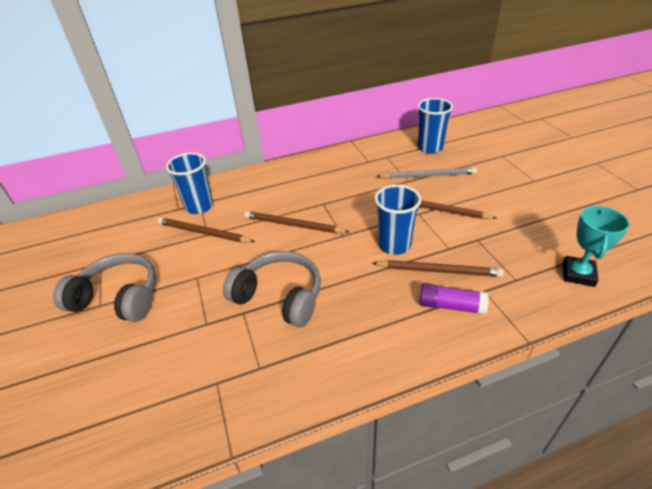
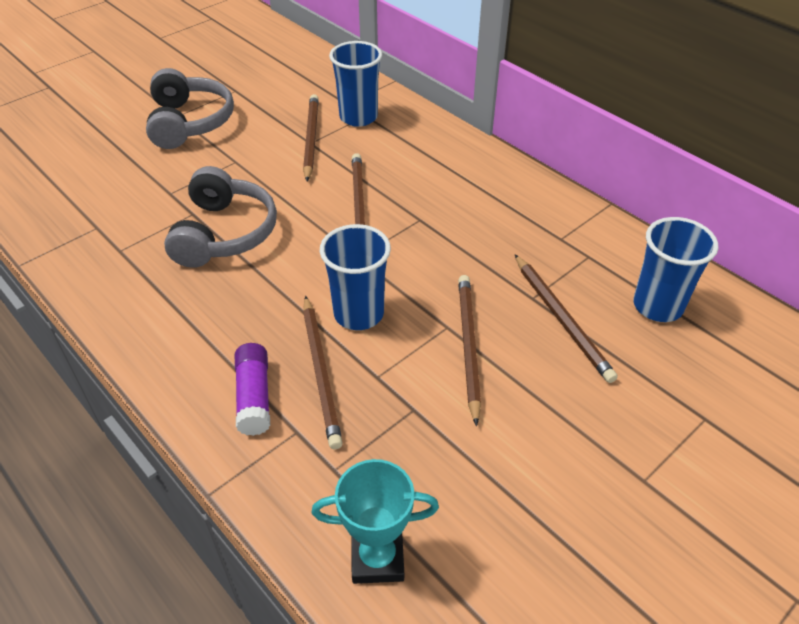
camera: 65 degrees right, 5 degrees up
(427, 176) = (561, 319): grey pencil -> brown pencil

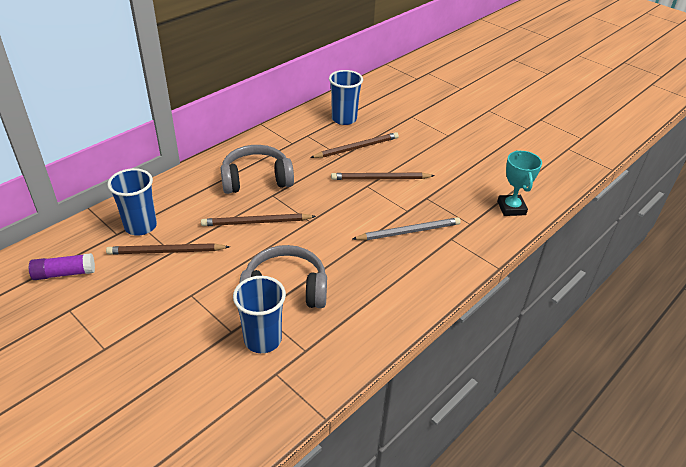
camera: 95 degrees left, 5 degrees down
(189, 122) = (120, 336): grey headphones -> grey headphones (256, 179)
(254, 397) = (432, 257): purple glue stick -> purple glue stick (64, 273)
(321, 372) = (408, 232): brown pencil -> grey pencil
(358, 314) = (361, 219): blue cup -> blue cup (263, 339)

